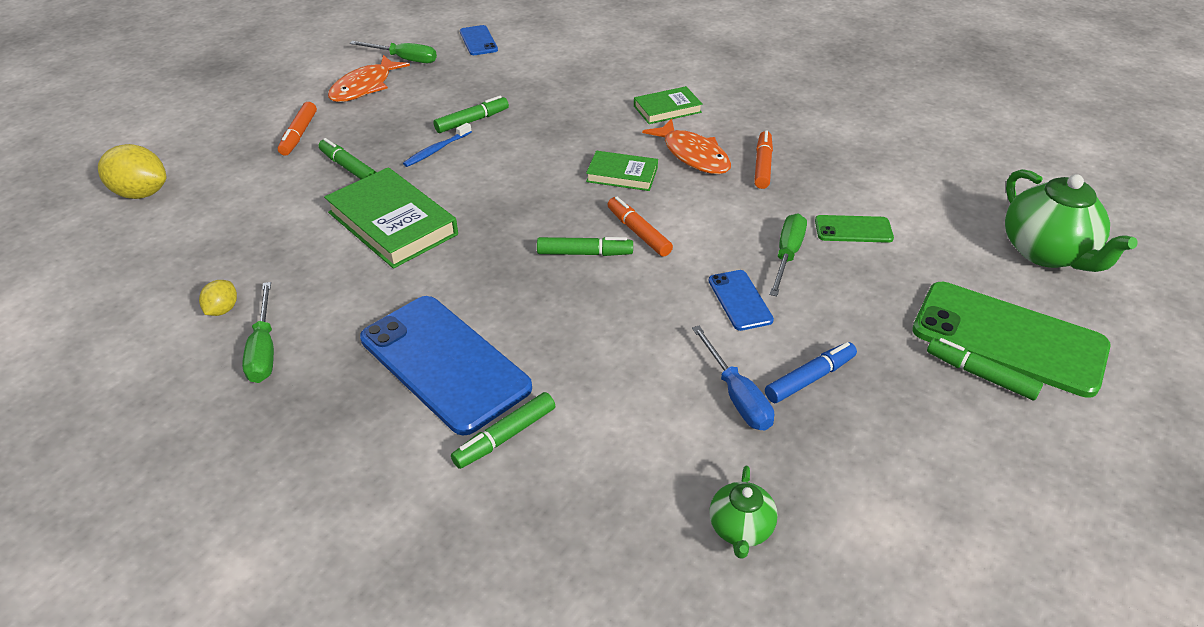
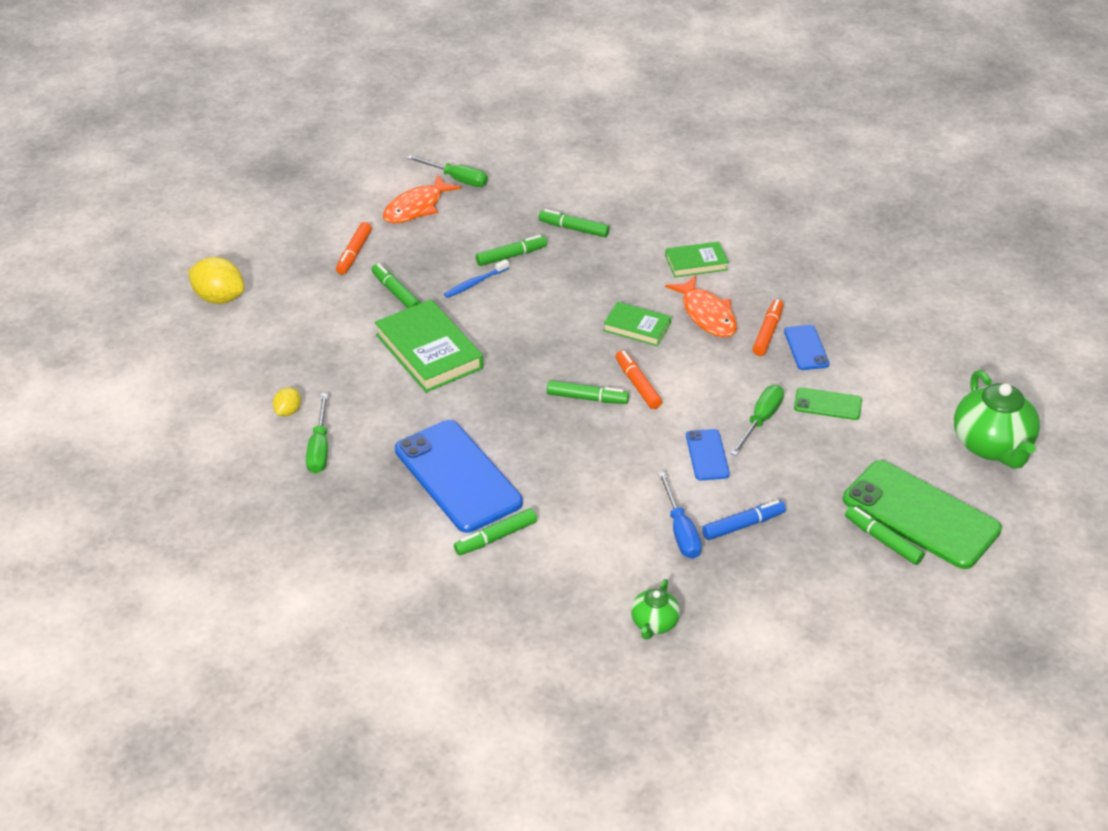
camera: 10 degrees right, 0 degrees up
(478, 41) = (530, 164): blue phone -> blue phone (806, 348)
(533, 91) = (573, 229): none -> green marker

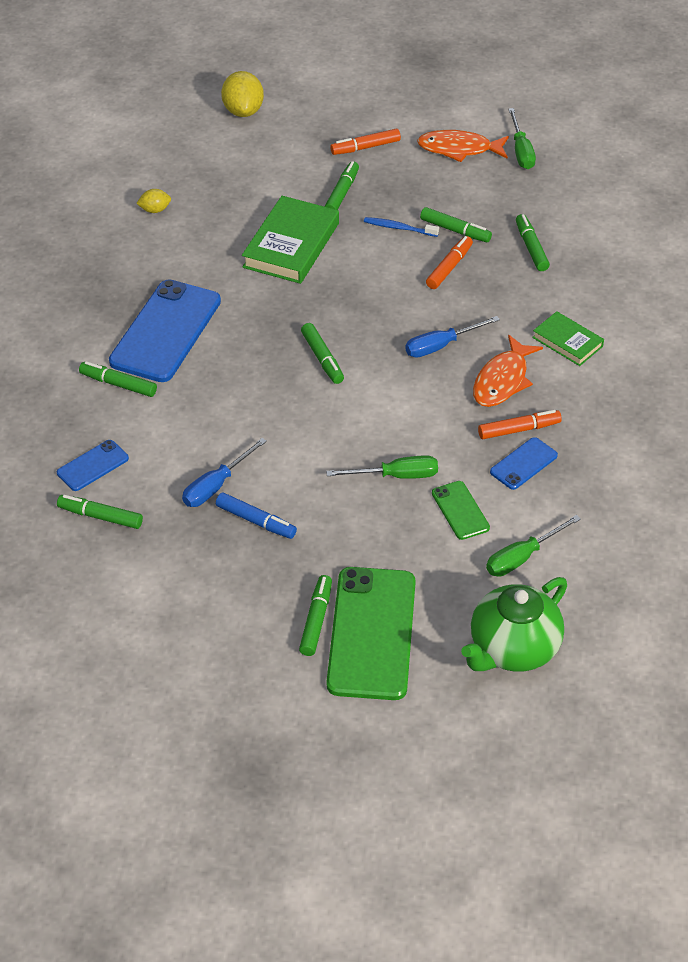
camera: 55 degrees right, 5 degrees up
(319, 448) = (131, 246): green screwdriver -> green screwdriver (522, 557)
(637, 327) = (441, 346): green book -> blue screwdriver
(637, 385) = (368, 380): orange marker -> orange marker (449, 267)
(654, 623) = (100, 517): green teapot -> green marker
(707, 455) = (321, 461): blue phone -> blue phone (92, 466)

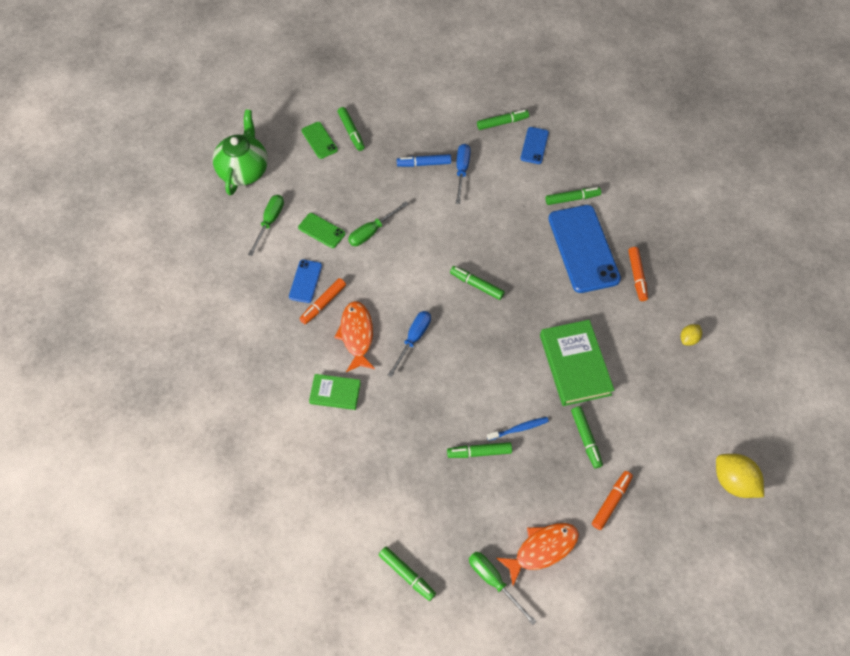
camera: 145 degrees right, 15 degrees up
(372, 633) = (319, 140): green phone -> green phone, size x0.48
(449, 267) = (457, 412): orange marker -> orange marker (637, 276)
(531, 248) = (414, 469): green marker -> green marker (407, 574)

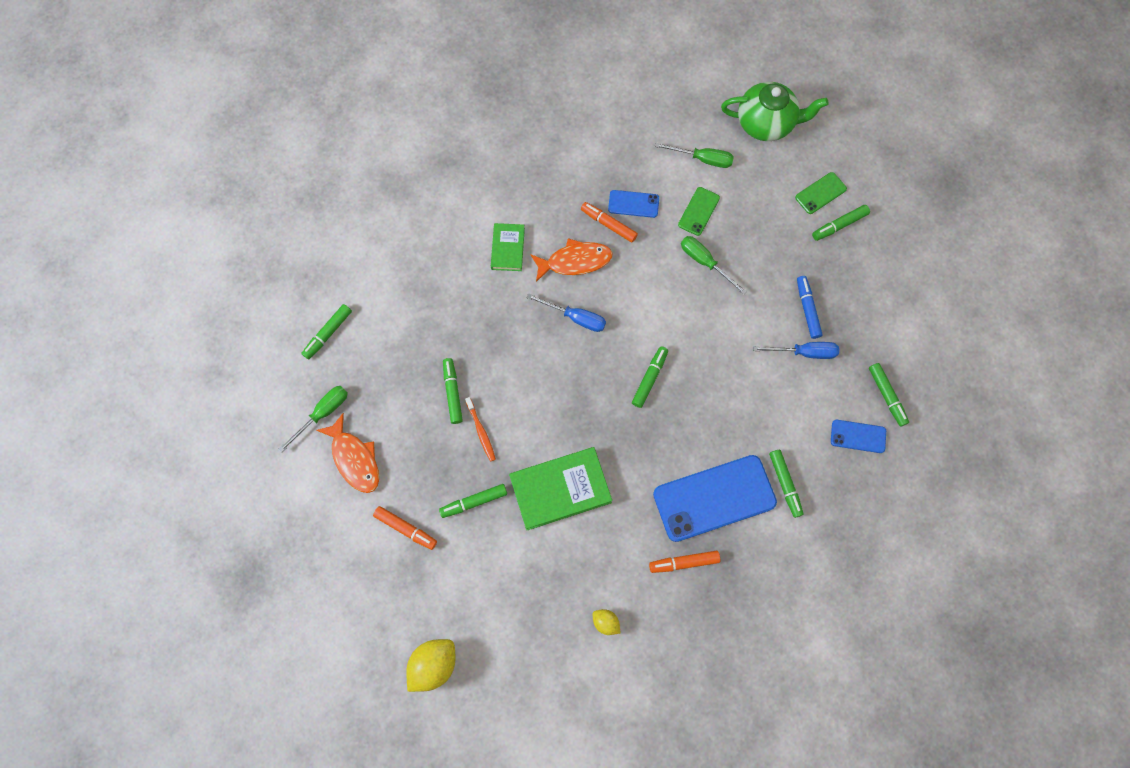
camera: 85 degrees right, 10 degrees up
(519, 428) = (481, 431): blue toothbrush -> orange toothbrush

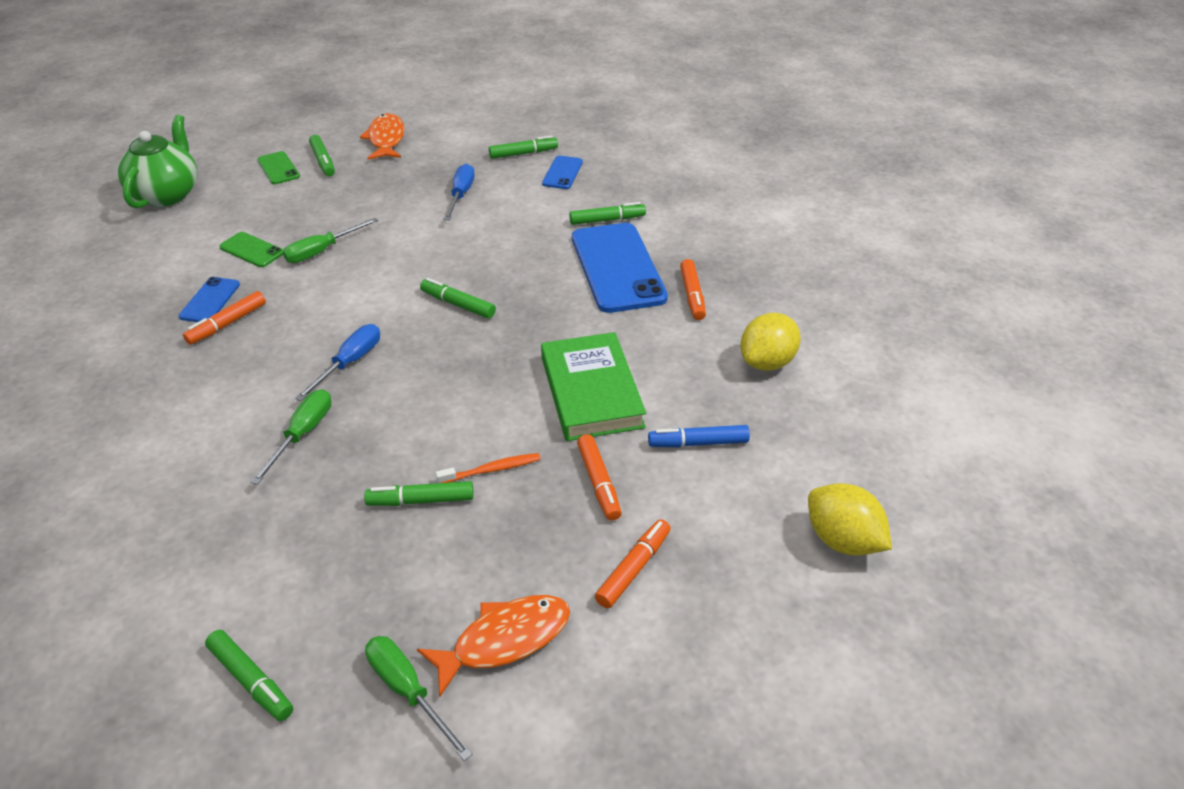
camera: 85 degrees left, 30 degrees down
(474, 502) = (599, 482): green marker -> orange marker
(508, 248) = (209, 425): green book -> none
(575, 261) = (265, 358): orange fish -> orange fish (386, 139)
(605, 622) = (767, 362): yellow lemon -> yellow lemon, size x1.85
(702, 159) = (182, 242): green screwdriver -> green screwdriver (303, 434)
(807, 309) = (411, 189): blue marker -> blue marker (698, 443)

